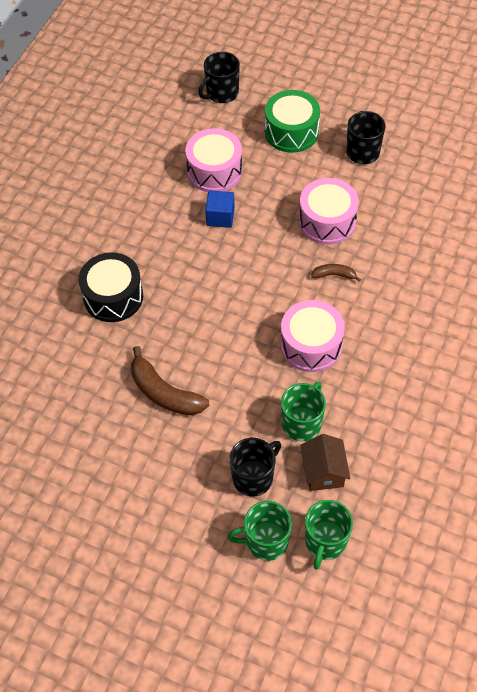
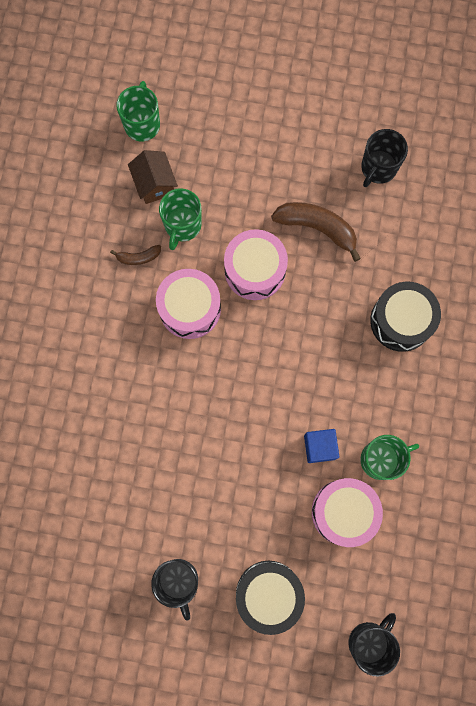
camera: 165 degrees right, 20 degrees up
(253, 477) = (215, 166): black mug -> black mug (378, 168)
(265, 541) = (192, 114): green mug -> green mug (380, 459)
(291, 132) = (268, 594): green drum -> black drum
(327, 221) = (201, 467): pink drum -> pink drum (255, 270)
(334, 275) = (181, 397): brown banana -> brown banana (138, 257)

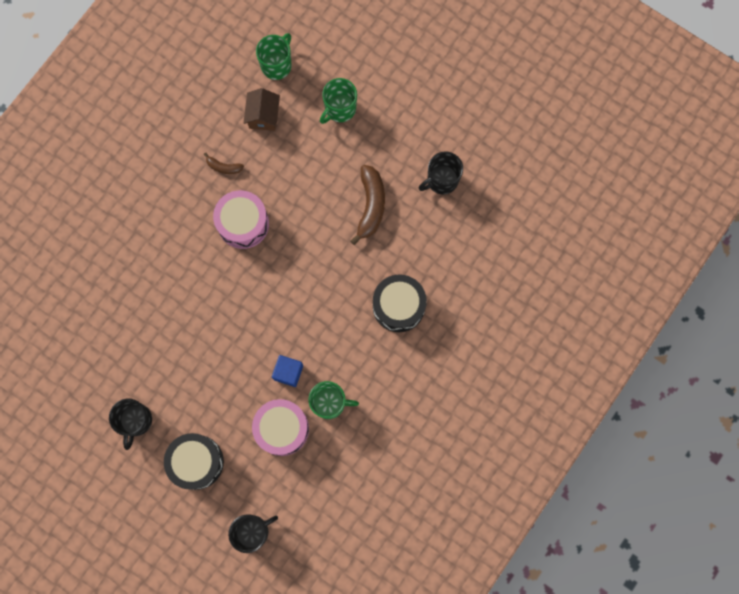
camera: 25 degrees right, 0 degrees up
(182, 225) = (269, 157): green mug -> green mug (340, 109)
(255, 270) = (306, 217): pink drum -> none
(317, 228) = (371, 206): brown banana -> brown banana turned 45 degrees clockwise

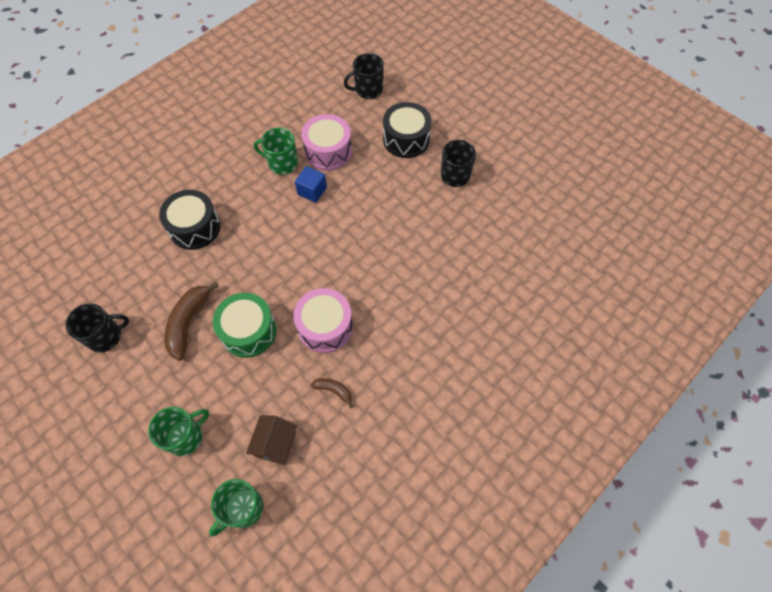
camera: 170 degrees left, 15 degrees down
(313, 207) = (248, 331): none -> green drum

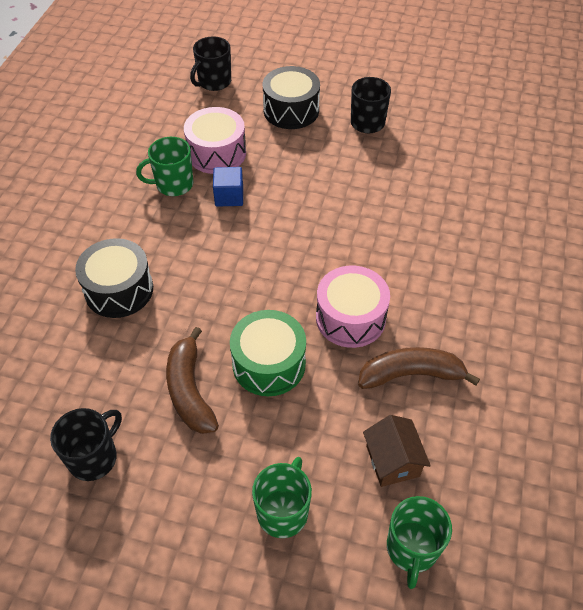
camera: 30 degrees left, 10 degrees down
(334, 390) = (411, 374): brown banana -> brown banana, size x1.93

